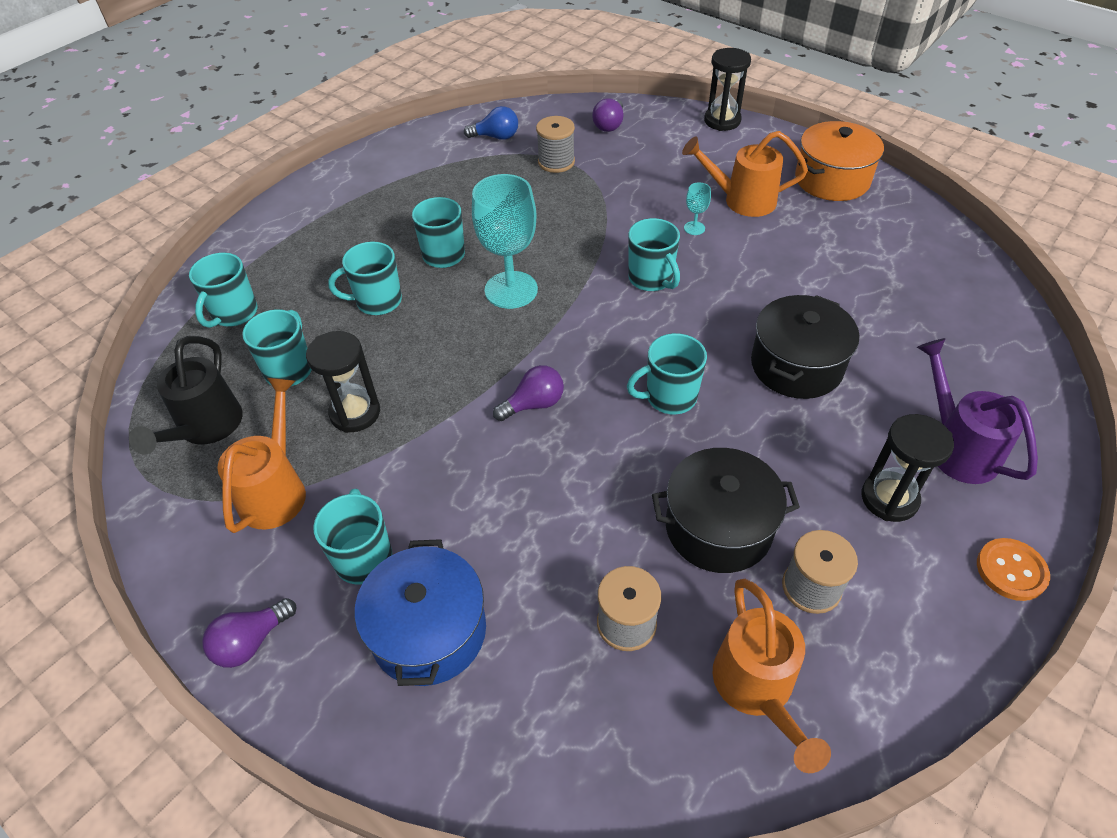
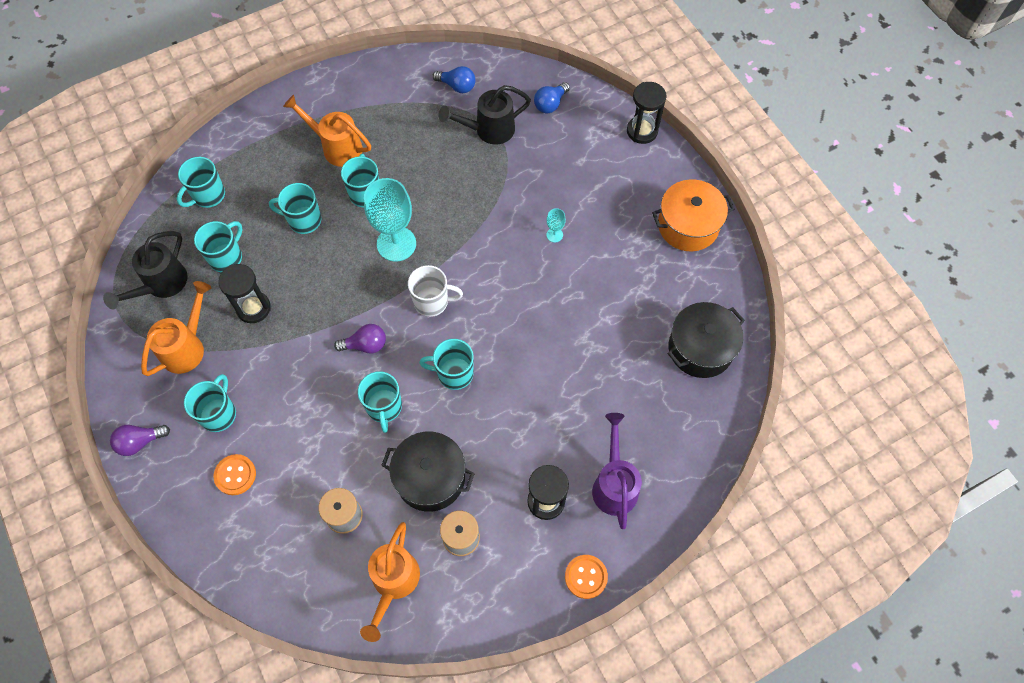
camera: 20 degrees right, 15 degrees up
(429, 631) = (235, 475): blue pot -> orange button
(556, 162) = (489, 130): grey spool -> black watering can
(592, 332) = (432, 302): none -> white mug
(609, 125) = (550, 104): purple light bulb -> blue light bulb
(651, 279) = (497, 271): turquoise mug -> turquoise mug (384, 407)
(742, 200) = (606, 221): orange watering can -> orange watering can (337, 147)
(796, 365) = (552, 382): black pot -> black pot (700, 348)

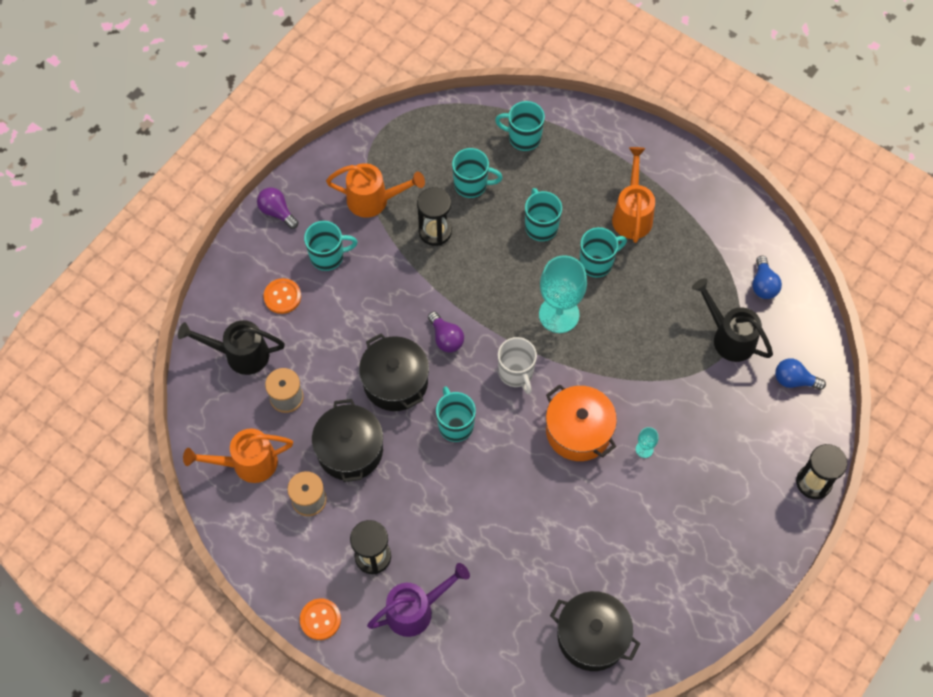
camera: 65 degrees right, 0 degrees up
(161, 285) = (420, 150): black watering can -> black watering can (240, 354)
(384, 407) = (395, 382): turquoise mug -> black pot
(688, 225) = (725, 572): orange pot -> orange pot (578, 431)

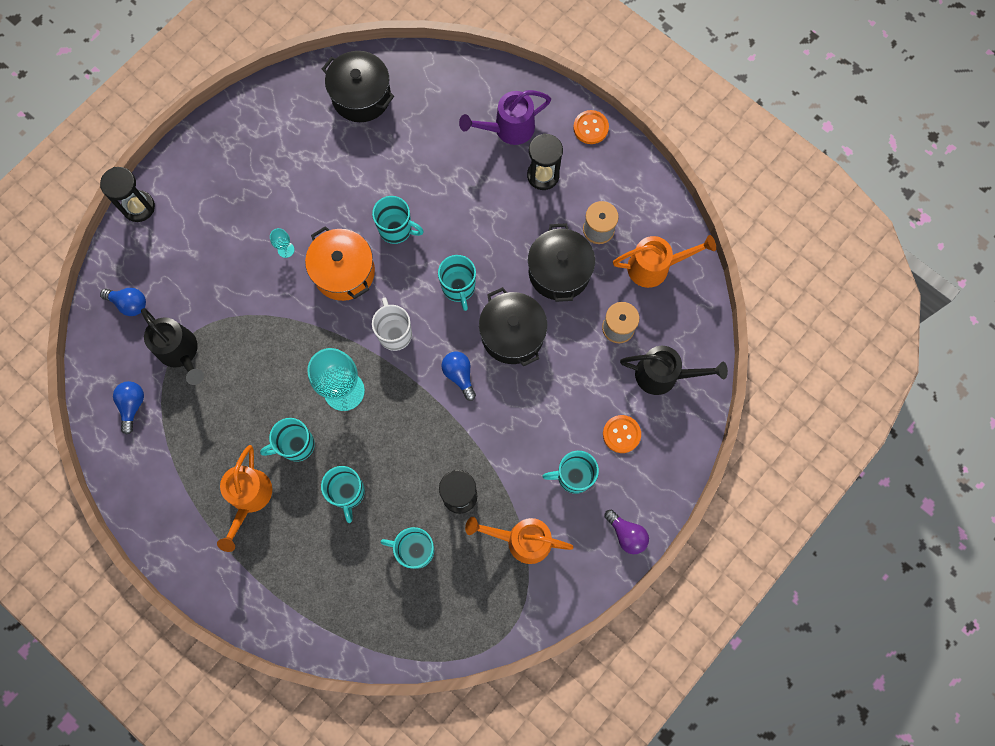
camera: 175 degrees left, 10 degrees up
(446, 338) = (459, 375): purple light bulb -> blue light bulb
(523, 137) = (351, 606): turquoise mug -> turquoise mug (396, 229)

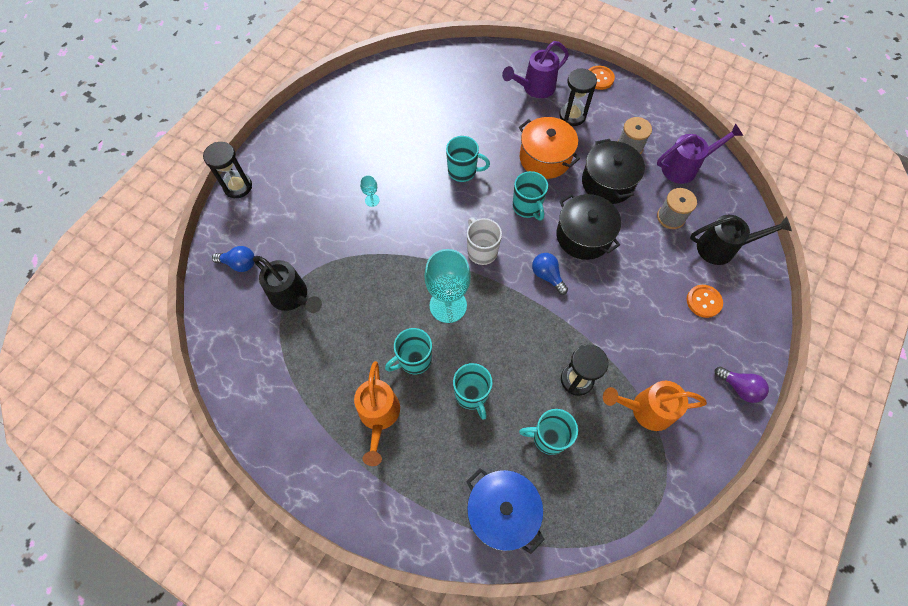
camera: 10 degrees left, 10 degrees down
(132, 405) = (253, 350): blue light bulb -> none
(344, 272) = (426, 210): orange pot -> orange pot (545, 158)
(350, 614) = (502, 511): none -> blue pot
(361, 96) = (411, 82): black pot -> none
(573, 476) = (674, 344): turquoise mug -> none
(655, 267) = (684, 167): orange watering can -> purple watering can

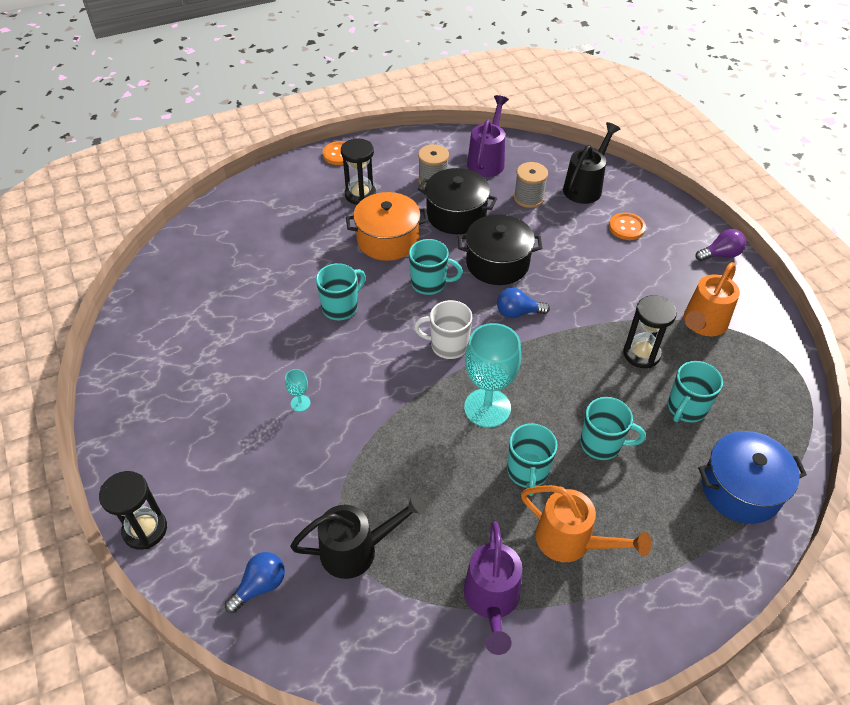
camera: 55 degrees left, 15 degrees down
(535, 88) = (300, 201): purple watering can -> purple watering can (491, 600)

